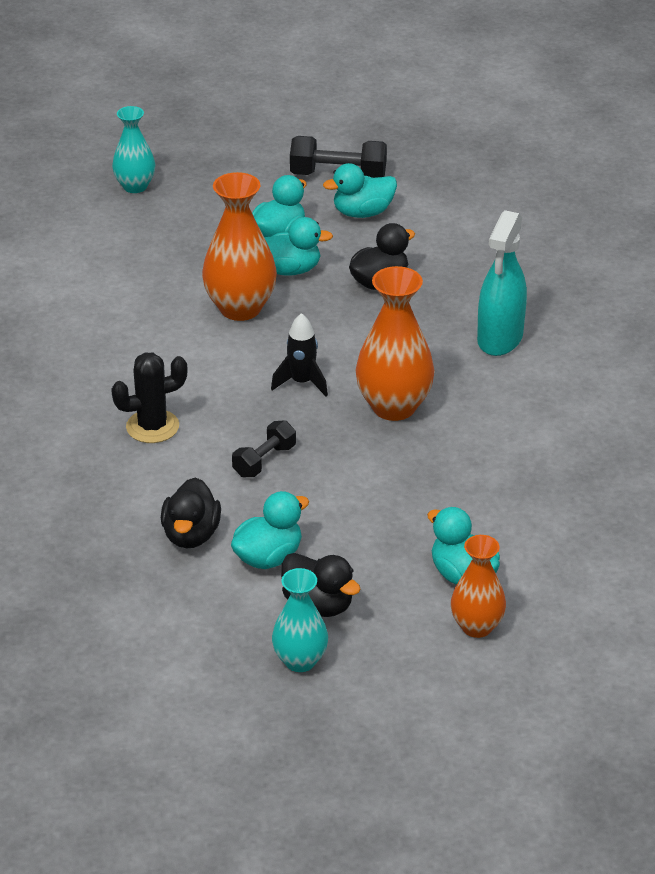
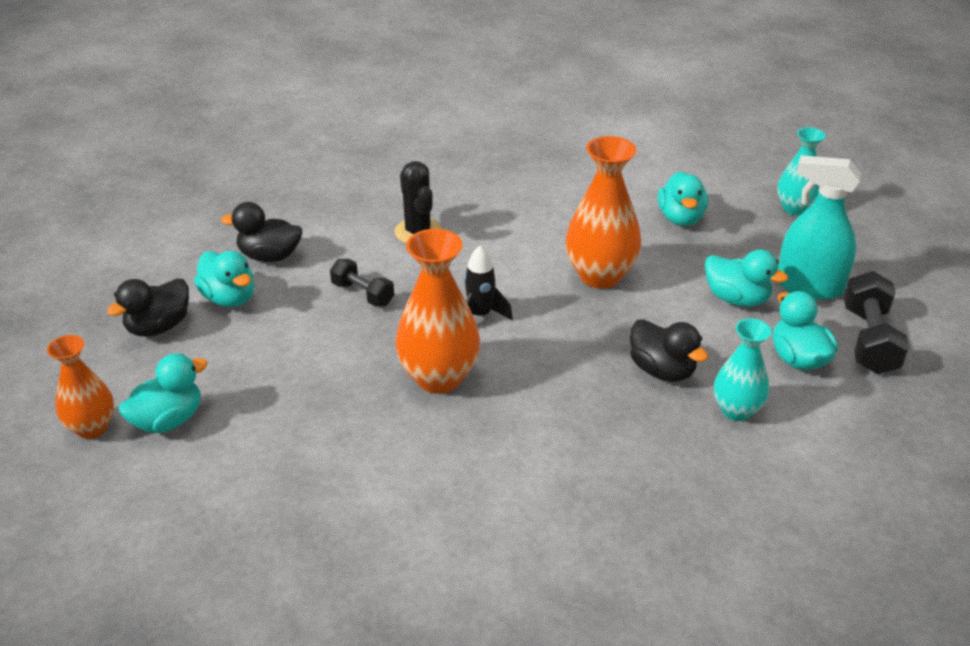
camera: 90 degrees right, 0 degrees up
(289, 270) = (672, 306): turquoise duck -> turquoise duck (680, 218)
(300, 661) = (93, 317): turquoise vase -> turquoise vase (736, 410)
(500, 338) = (564, 466): turquoise spray bottle -> turquoise spray bottle (808, 286)

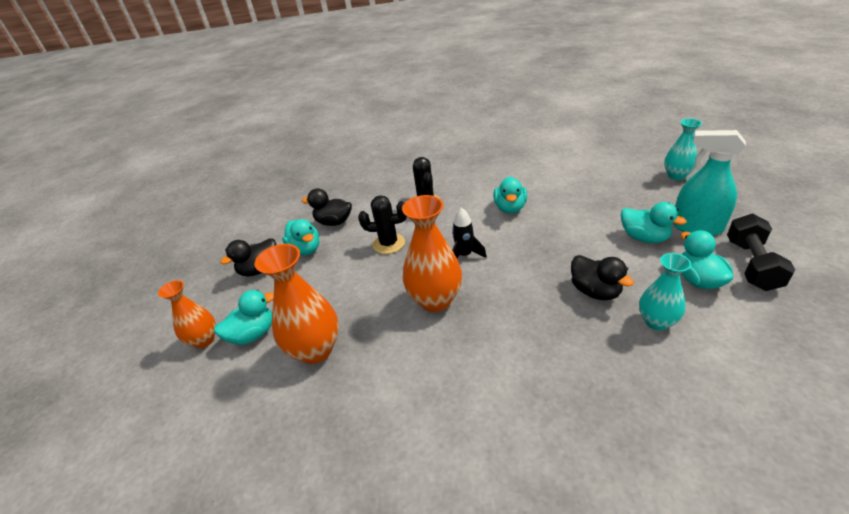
camera: 10 degrees right, 0 degrees up
(363, 294) = (388, 244): black dumbbell -> black cactus
(600, 276) = (545, 226): orange vase -> orange vase (315, 350)
(680, 218) = (597, 186): turquoise duck -> turquoise duck (510, 208)

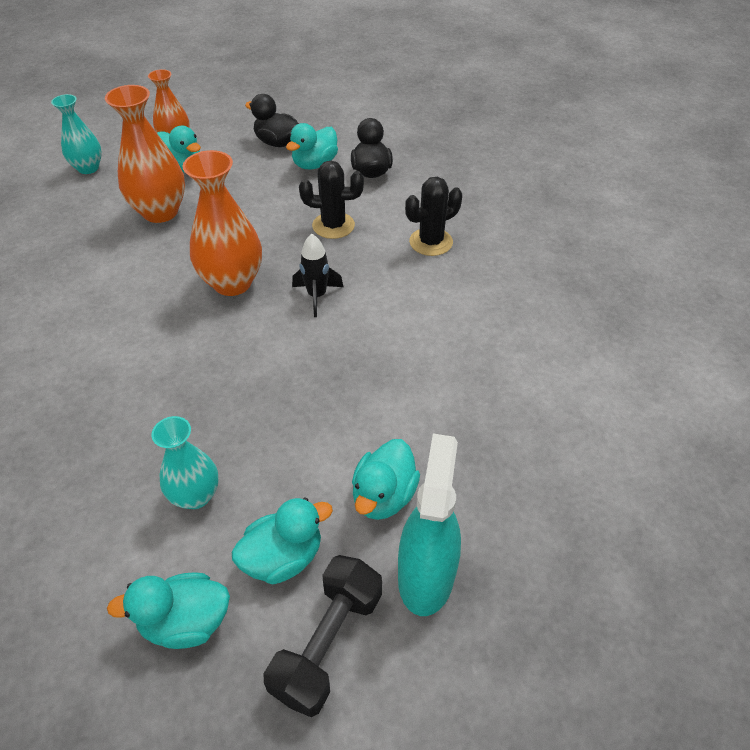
camera: 70 degrees right, 10 degrees up
(388, 244) = (333, 225): black cactus -> black cactus turned 75 degrees counterclockwise
(510, 208) = (436, 330): turquoise duck -> turquoise duck (186, 622)
(595, 291) = (253, 431): black duck -> none
(676, 176) = (604, 566): turquoise vase -> turquoise vase (88, 168)
(752, 265) = (327, 643): black dumbbell -> black dumbbell turned 60 degrees counterclockwise

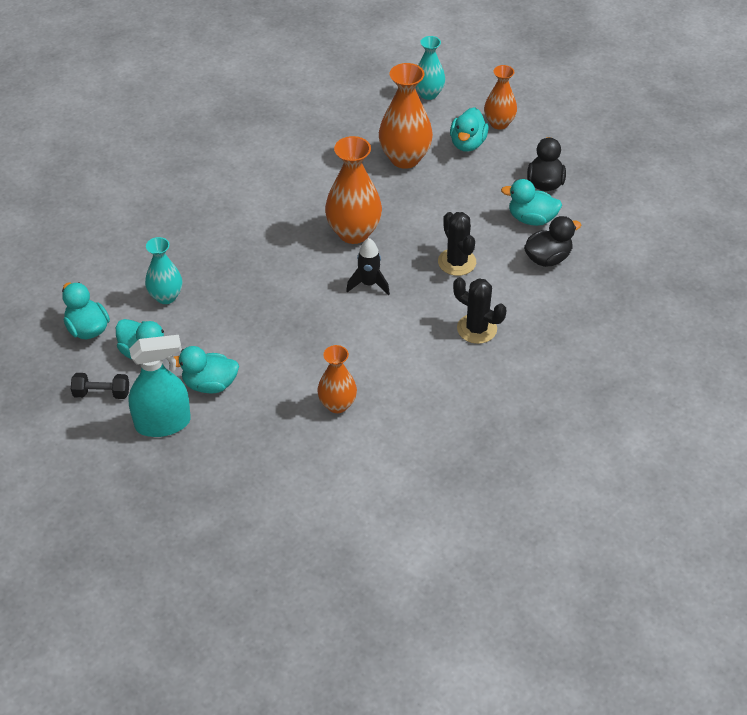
camera: 65 degrees right, 0 degrees up
(327, 643) = (102, 393): black dumbbell -> black dumbbell, size x0.64
(479, 380) = (337, 404): none -> orange vase

